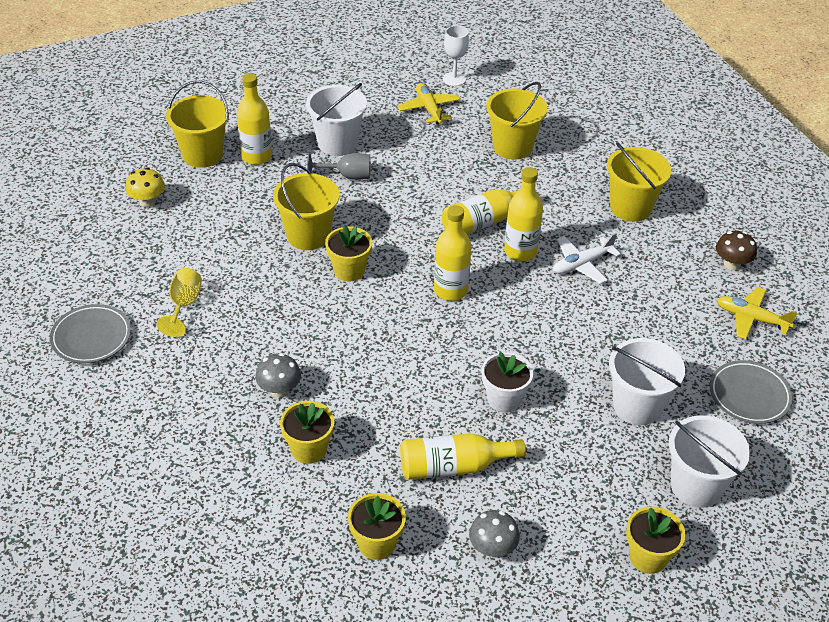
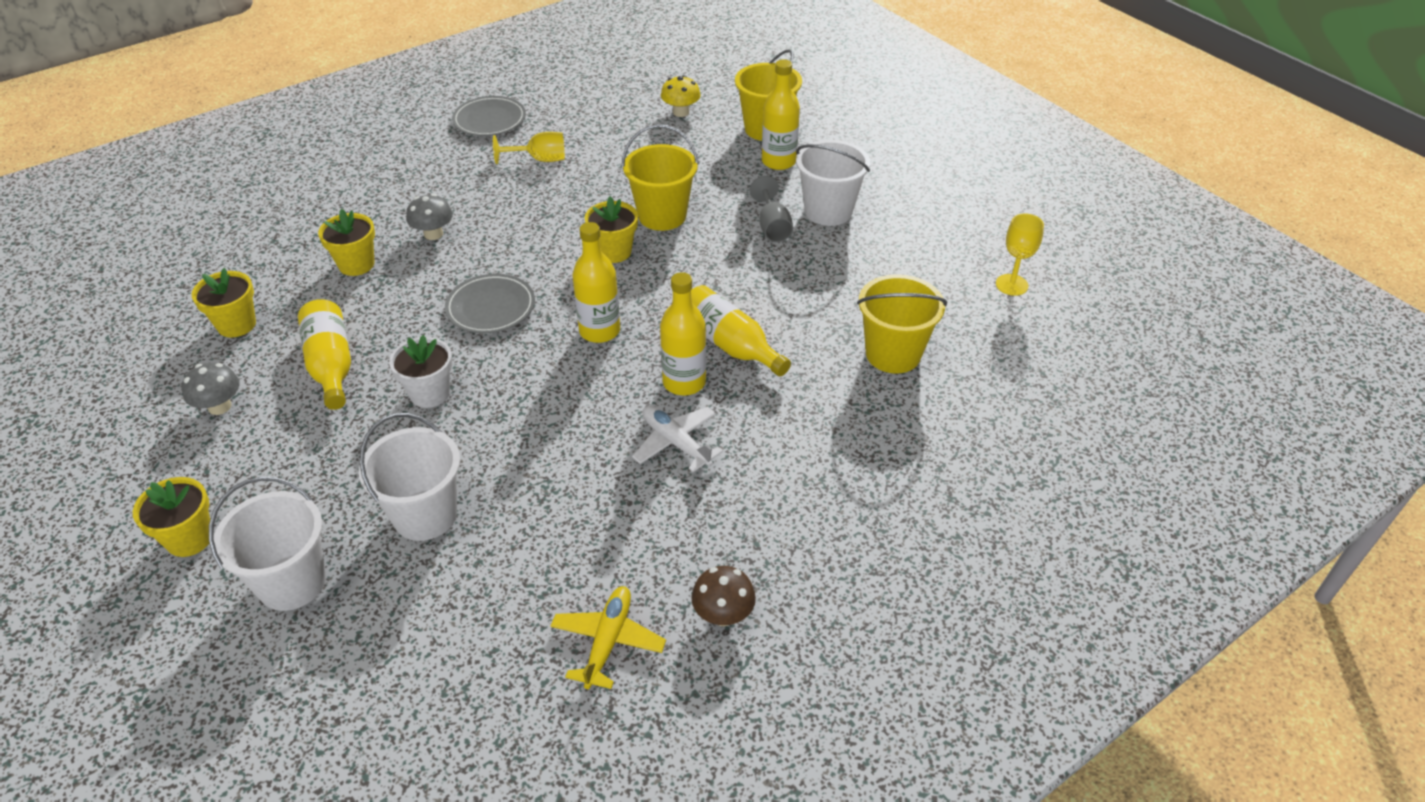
camera: 80 degrees right, 0 degrees up
(429, 109) = (933, 271): yellow plane -> none
(454, 79) = (1011, 285): white goblet -> yellow goblet
(630, 207) = (812, 486): yellow bucket -> none
(749, 395) = (451, 640): grey plate -> grey plate (491, 308)

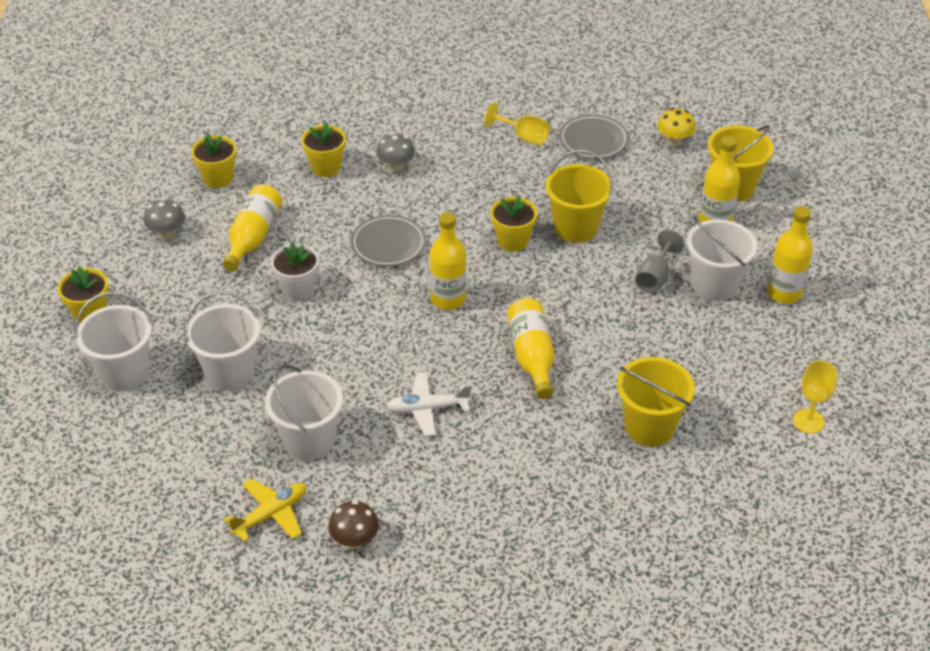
camera: 35 degrees right, 0 degrees up
(490, 120) = (514, 85): grey plate -> grey plate (593, 141)
(580, 540) = (309, 441): none -> white bucket
(676, 443) = (427, 409): white plane -> white plane turned 90 degrees counterclockwise
(684, 382) = (473, 368): yellow bottle -> yellow bottle (784, 293)

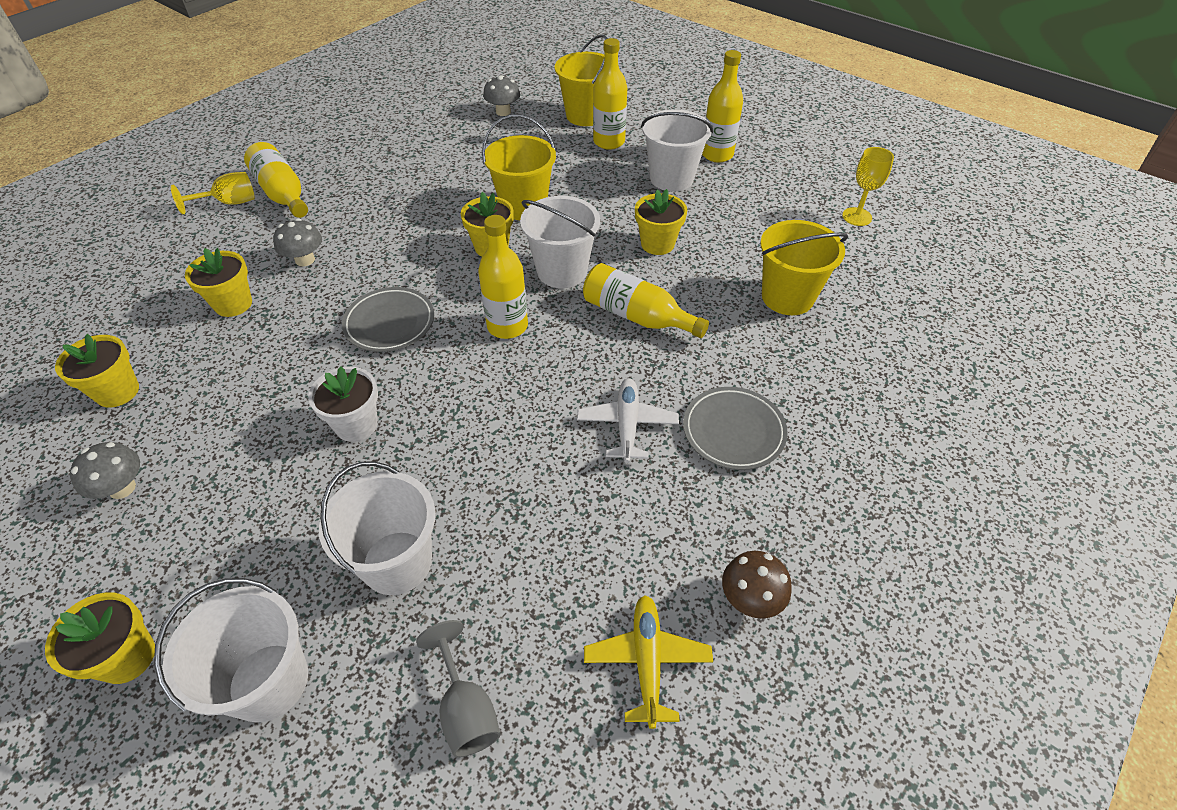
camera: 50 degrees left, 5 degrees up
(253, 237) = (238, 415): yellow bottle -> yellow bottle (282, 193)
(309, 441) = (573, 551): white bucket -> white bucket (562, 271)
(427, 409) = (627, 424): white plane -> white plane turned 150 degrees clockwise
(524, 137) = (387, 173): yellow goblet -> yellow goblet (229, 203)
(593, 141) = (445, 144): grey plate -> grey plate (733, 431)
(622, 322) = (657, 244): none -> yellow flower pot
(654, 277) = (629, 200): grey goblet -> grey goblet (466, 709)
(674, 141) = (503, 112): yellow mushroom -> grey mushroom

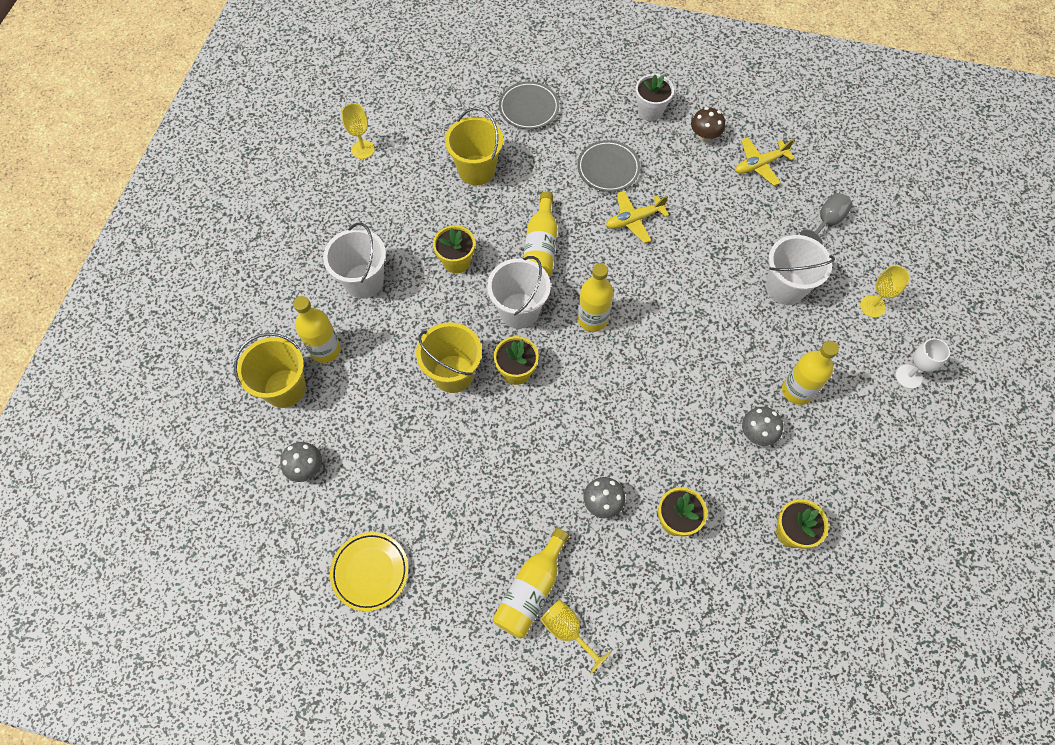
camera: 115 degrees left, 15 degrees up
(122, 488) = (843, 462): grey mushroom -> grey mushroom (757, 433)
(127, 657) = (908, 376): yellow flower pot -> white goblet
(268, 682) = (872, 306): white bucket -> yellow goblet
(356, 425) = (721, 361): white flower pot -> white flower pot (650, 111)
(388, 122) = (370, 572): none -> yellow plate
(390, 323) = (631, 395): grey plate -> grey plate (529, 108)
(627, 424) = (634, 220): white plane -> yellow plane
(717, 155) = (312, 259): yellow bottle -> yellow bottle (797, 390)

